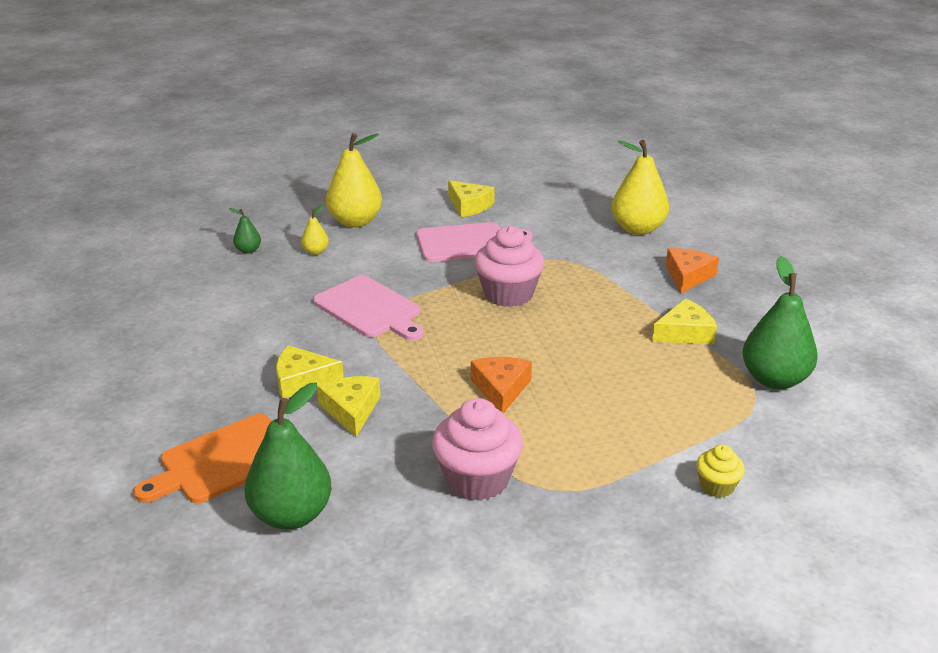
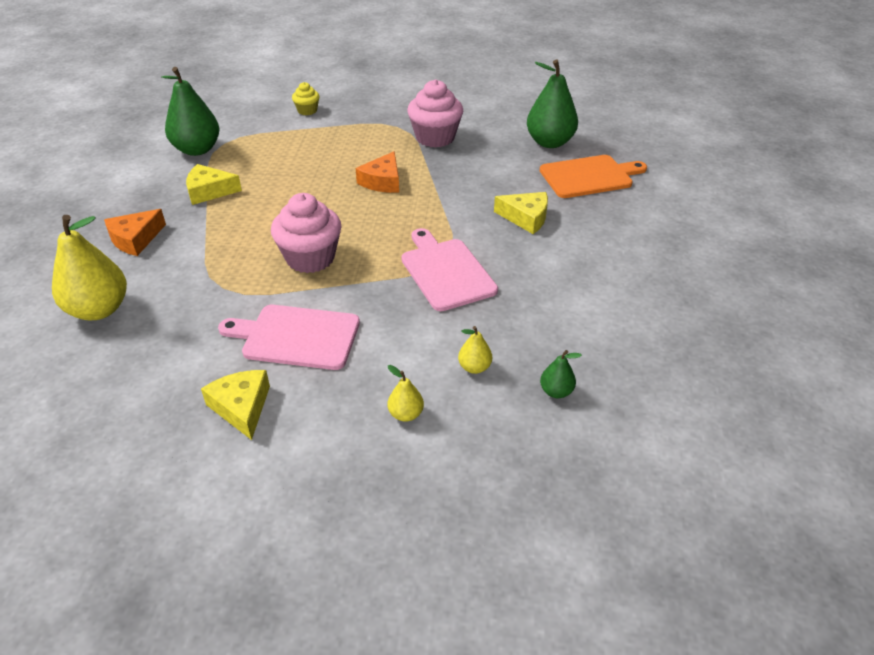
camera: 160 degrees left, 10 degrees up
(351, 410) = (495, 189): yellow cheese -> none
(355, 222) = (406, 414): yellow pear -> yellow pear, size x0.47

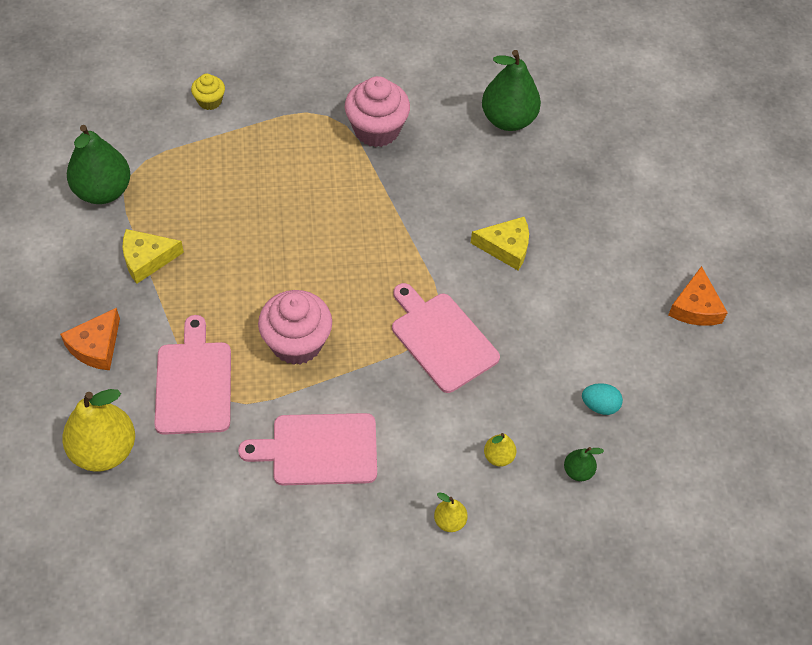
camera: 15 degrees left, 15 degrees up
(205, 273) = (193, 383): none -> pink cutting board
(242, 407) = (297, 541): yellow cheese -> none
(382, 181) = (337, 213): orange cheese -> orange cheese (695, 307)
(589, 176) = (561, 171): orange cutting board -> none
(591, 341) = (599, 406): none -> turquoise egg

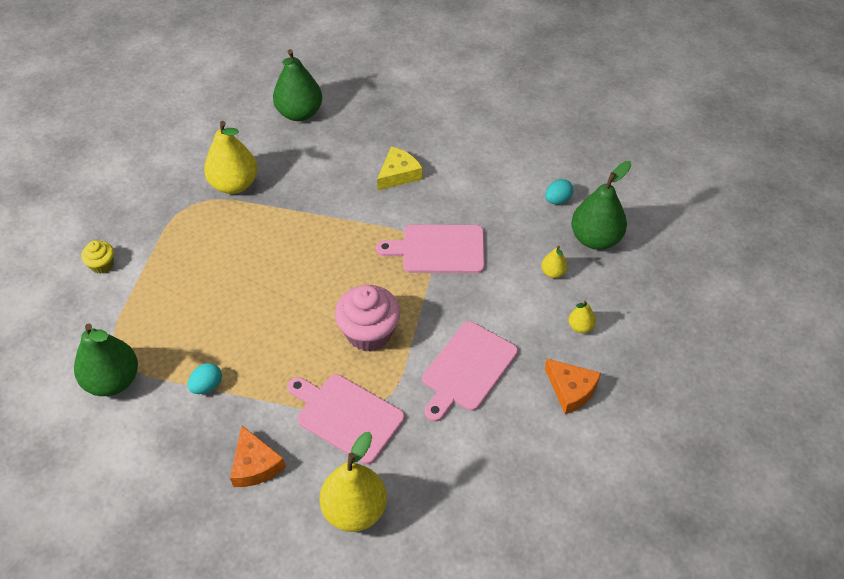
camera: 50 degrees left, 5 degrees down
(147, 259) = (207, 386): yellow cheese -> turquoise egg
(376, 130) = (234, 184): pink cupcake -> yellow pear
(578, 471) = (595, 239): green pear -> green pear, size x2.14
(695, 307) = (526, 113): orange cheese -> orange cheese (571, 390)

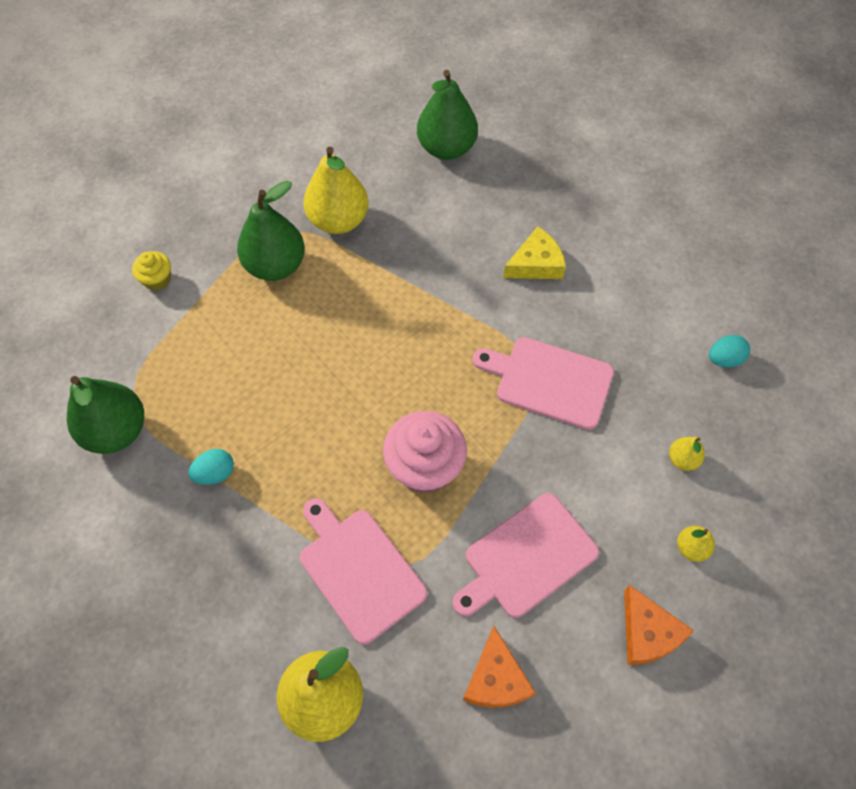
camera: 20 degrees right, 10 degrees up
(255, 465) = (232, 596): orange cheese -> orange cheese (496, 678)
(595, 239) = (755, 429): green pear -> green pear (275, 266)

